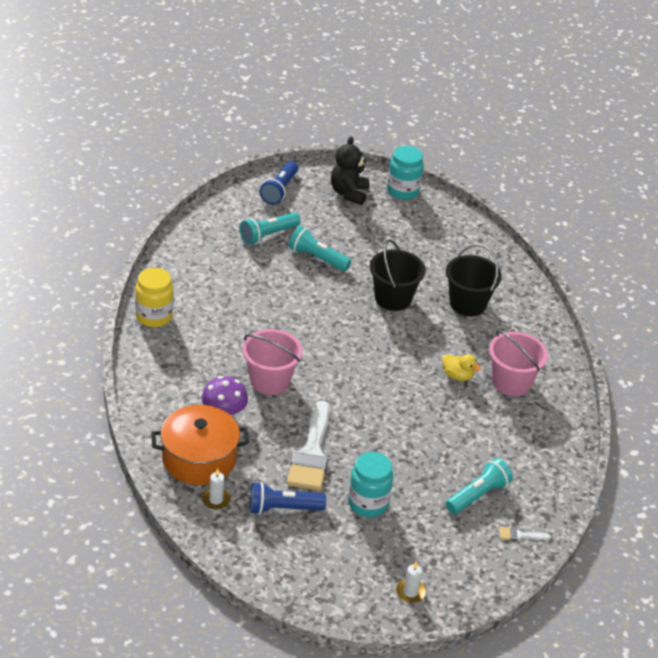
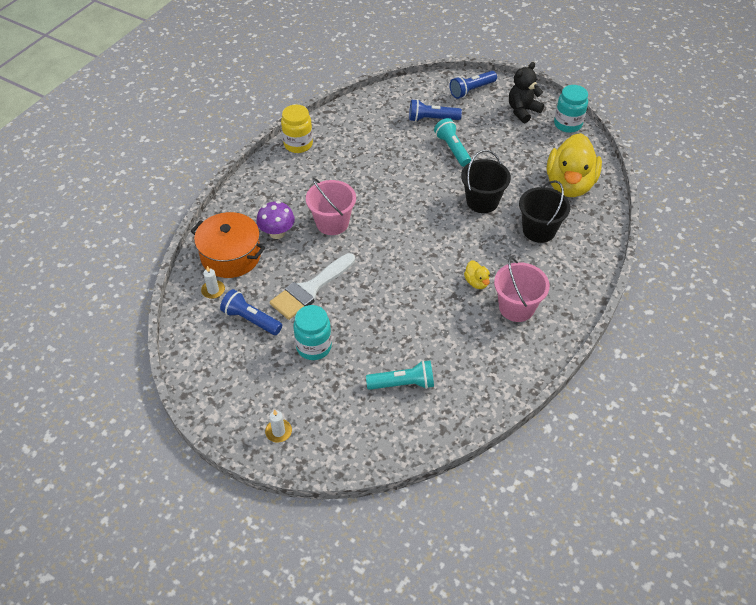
camera: 40 degrees right, 10 degrees up
(268, 235) = (432, 119): turquoise flashlight -> blue flashlight
(456, 249) = (569, 185): none -> yellow duck
(520, 535) = (406, 434): white brush -> none

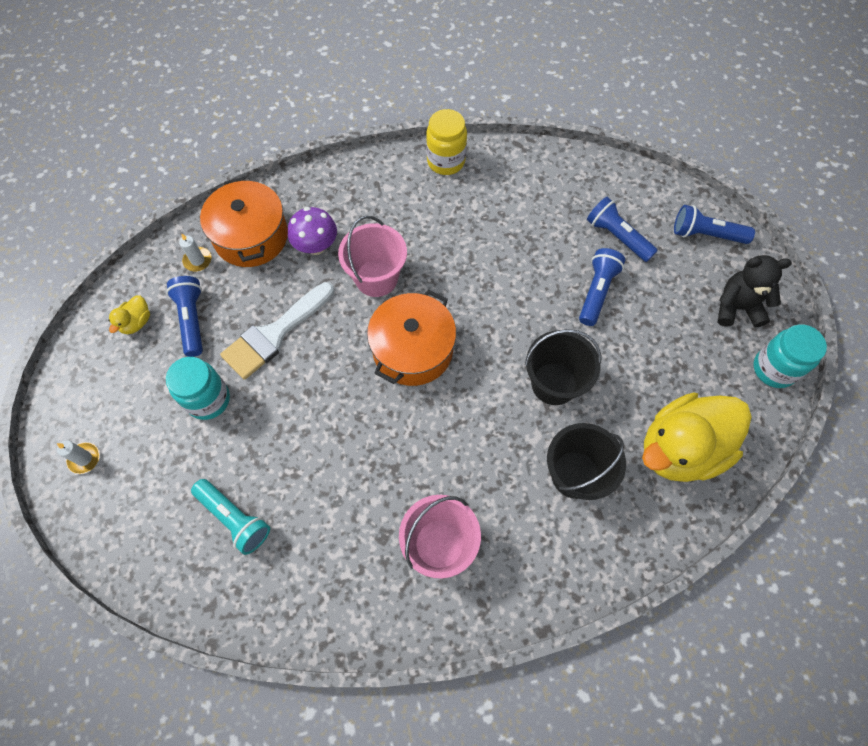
camera: 45 degrees right, 15 degrees up
(310, 289) = (274, 334): white brush -> white brush turned 45 degrees counterclockwise
(395, 239) = (413, 350): none -> orange pot
(452, 149) = (597, 291): turquoise flashlight -> blue flashlight
(476, 282) = (434, 475): yellow duck -> yellow duck (136, 322)

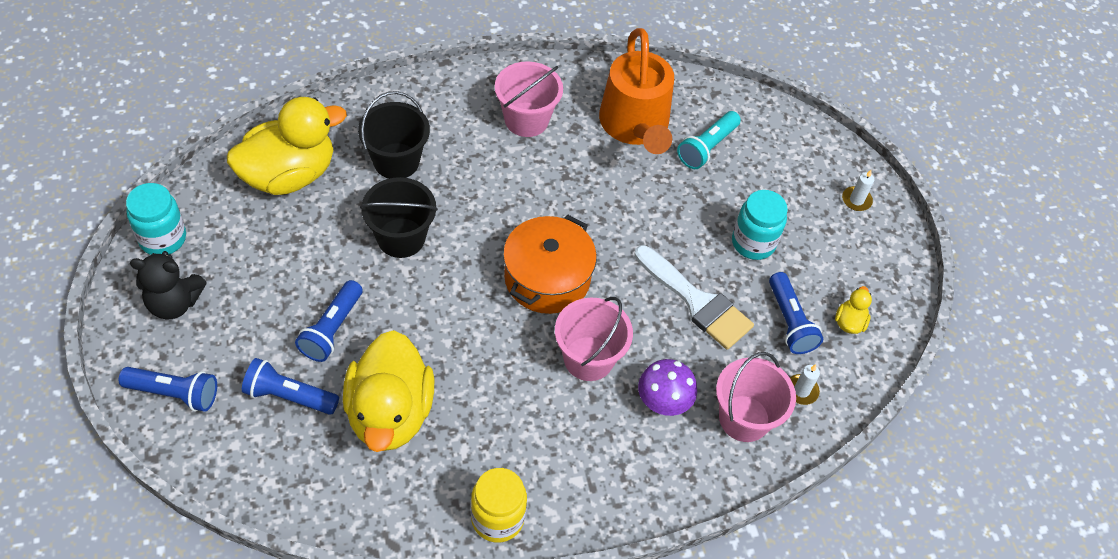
camera: 175 degrees right, 10 degrees down
(235, 518) = (707, 148): turquoise flashlight -> turquoise flashlight turned 90 degrees counterclockwise
(251, 236) = (744, 418): orange pot -> pink bucket
(274, 334) = (697, 302): white brush -> white brush turned 90 degrees clockwise
(313, 544) = (635, 126): none -> orange watering can
(535, 228) = (390, 413): none -> yellow duck
(617, 237) = (289, 396): blue flashlight -> blue flashlight turned 150 degrees clockwise

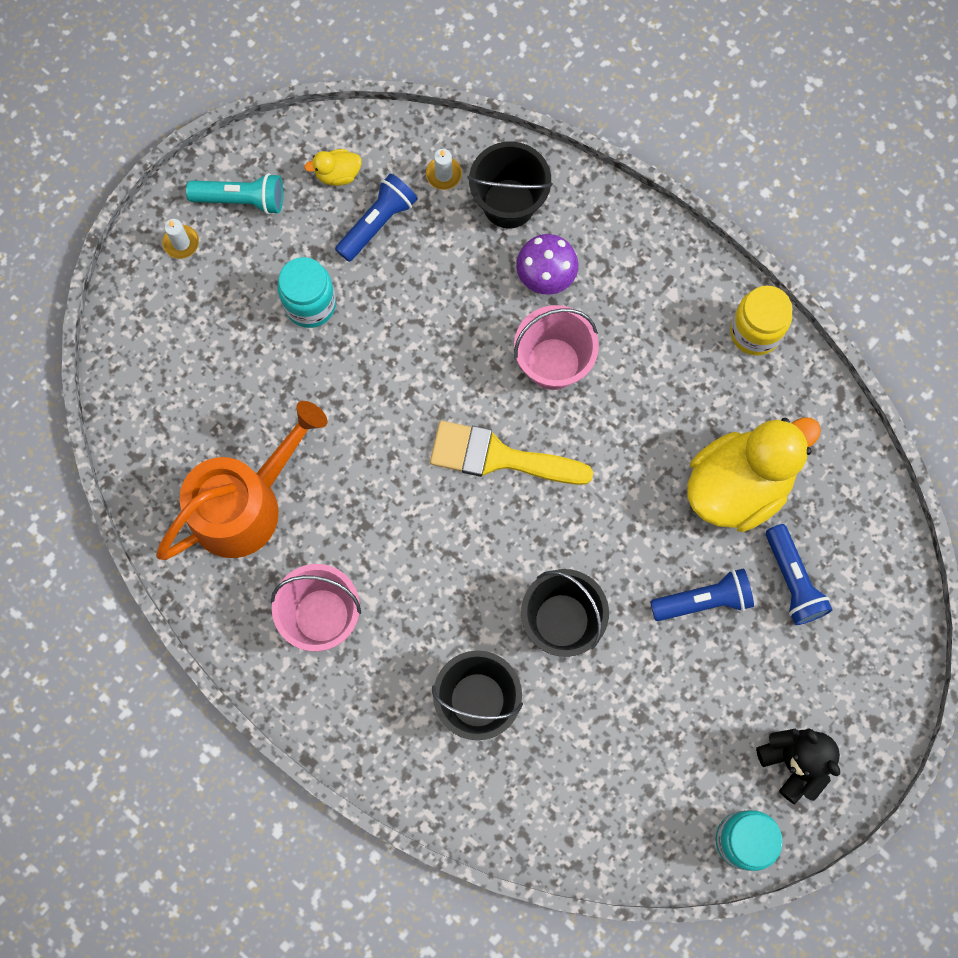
camera: 120 degrees left, 20 degrees up
(175, 393) = (870, 677): blue flashlight -> none
(289, 175) = (577, 789): yellow duck -> none
(547, 278) = (498, 457): orange pot -> yellow brush
(697, 302) = (419, 312): white brush -> none
(707, 148) = (220, 417): turquoise flashlight -> turquoise flashlight (242, 199)
(744, 418) = (509, 203): pink bucket -> black bucket

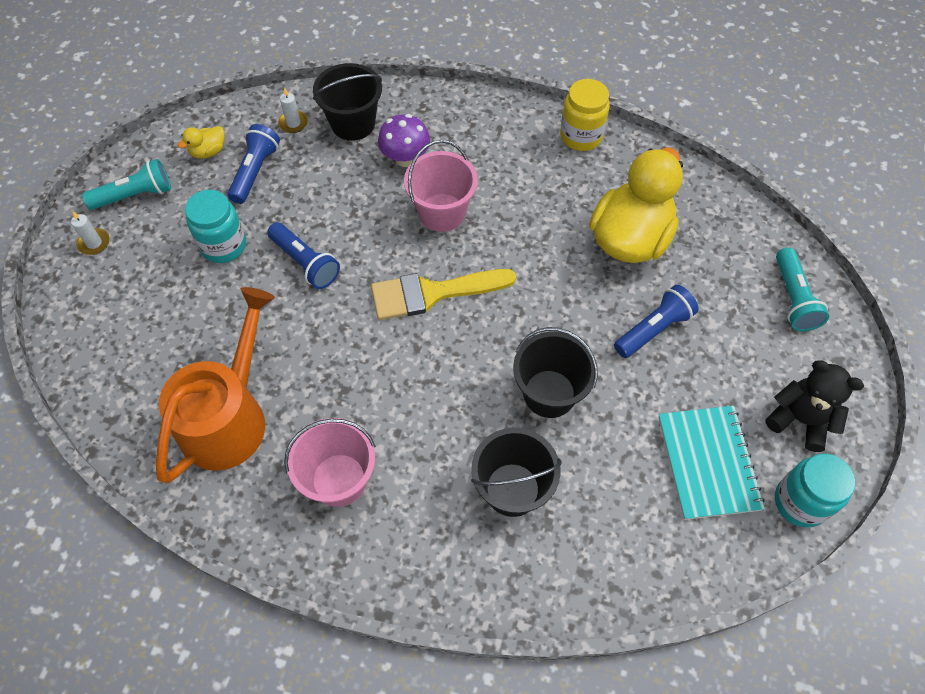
camera: 25 degrees left, 15 degrees down
(677, 762) = (708, 463): none -> turquoise notebook
(793, 580) = (712, 286): blue flashlight -> blue flashlight (305, 263)
(870, 633) = (793, 298): none -> turquoise flashlight

